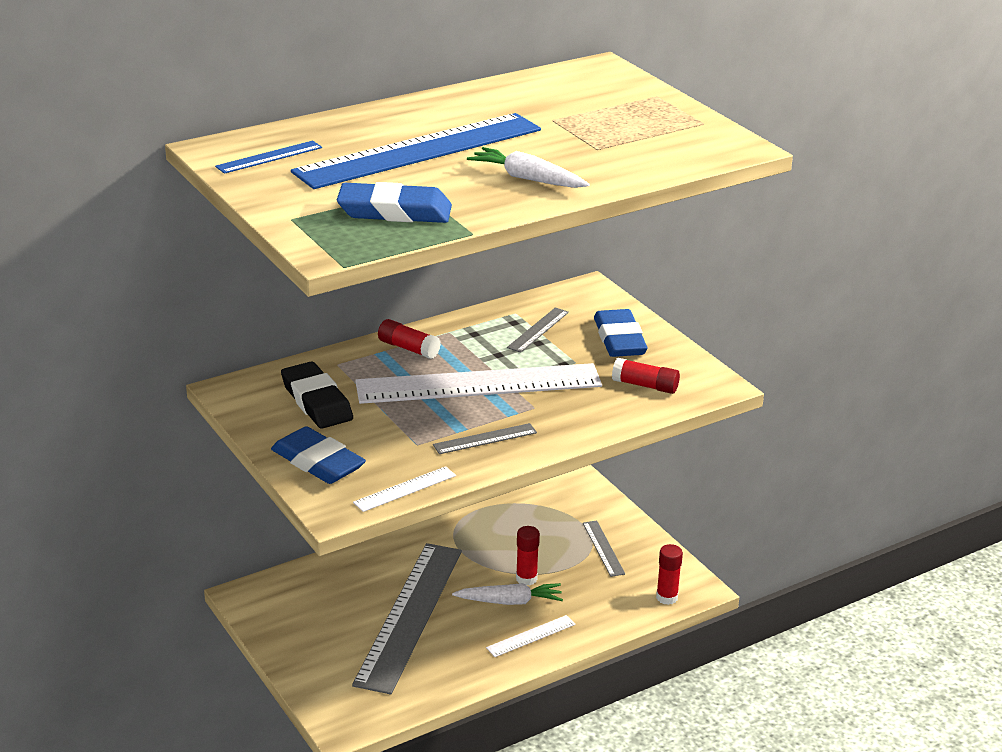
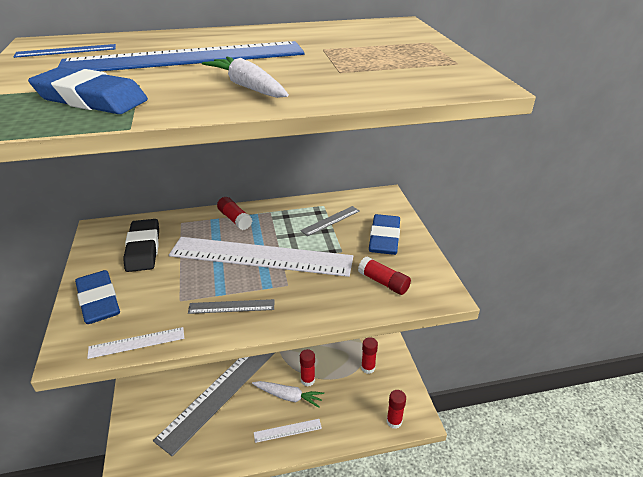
camera: 20 degrees right, 5 degrees up
(603, 548) = (368, 368): grey ruler -> red glue stick

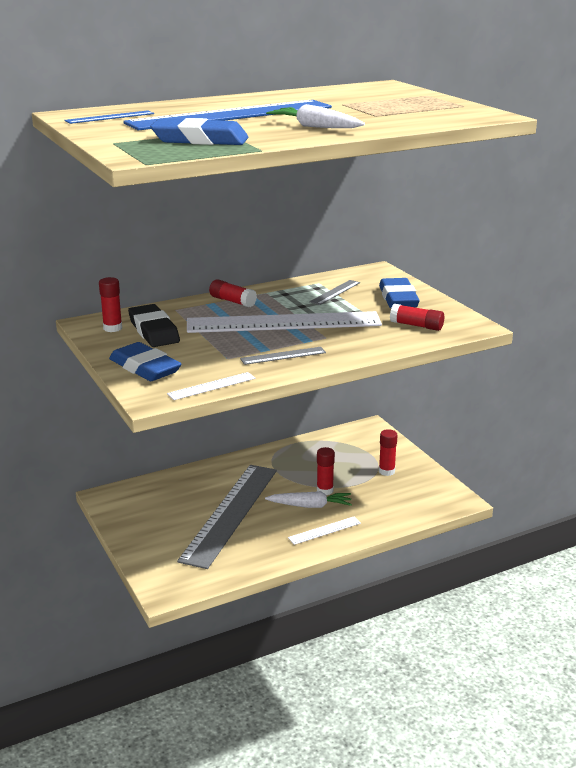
camera: 15 degrees left, 10 degrees down
(394, 421) = (435, 506): red glue stick -> red glue stick (112, 328)

